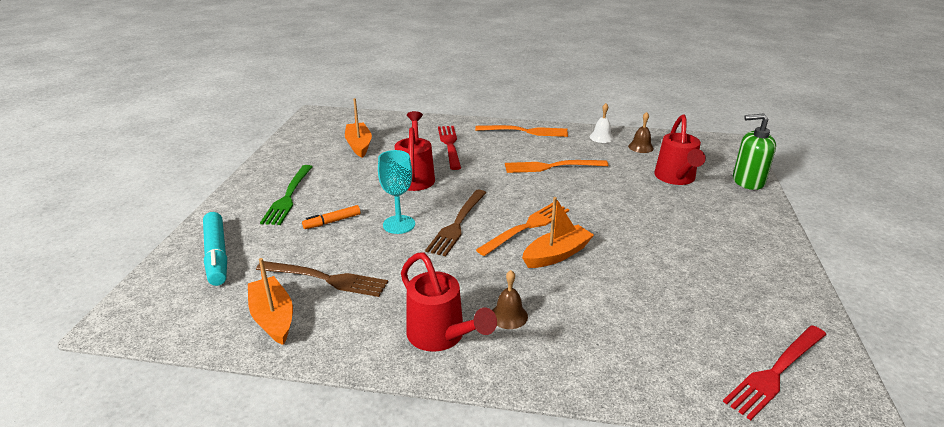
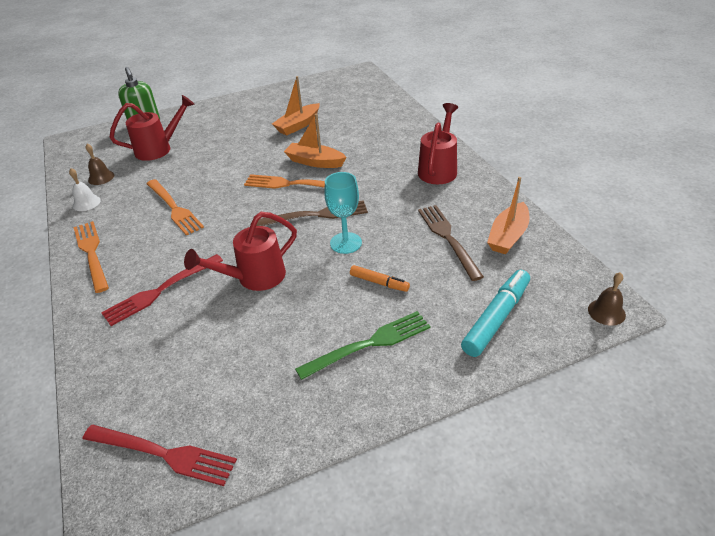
camera: 120 degrees left, 10 degrees up
(359, 145) = (205, 369): orange boat -> orange boat (298, 125)
(509, 316) = (395, 156): brown bell -> brown bell (606, 312)
(775, 372) = (353, 87): red fork -> red fork (164, 454)

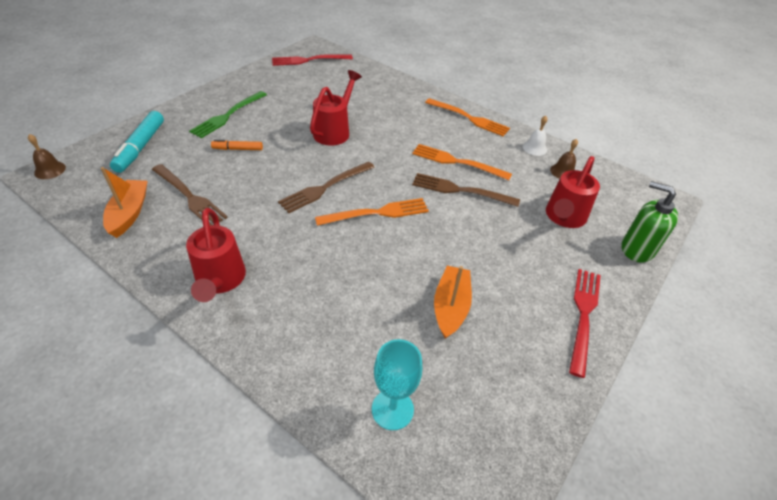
camera: 145 degrees right, 5 degrees up
(160, 291) = (390, 110): red fork -> red fork (583, 315)
(205, 184) = (460, 190): none -> brown fork
(315, 162) = (375, 249): orange boat -> none
(346, 243) = (281, 170): turquoise goblet -> turquoise goblet (392, 409)

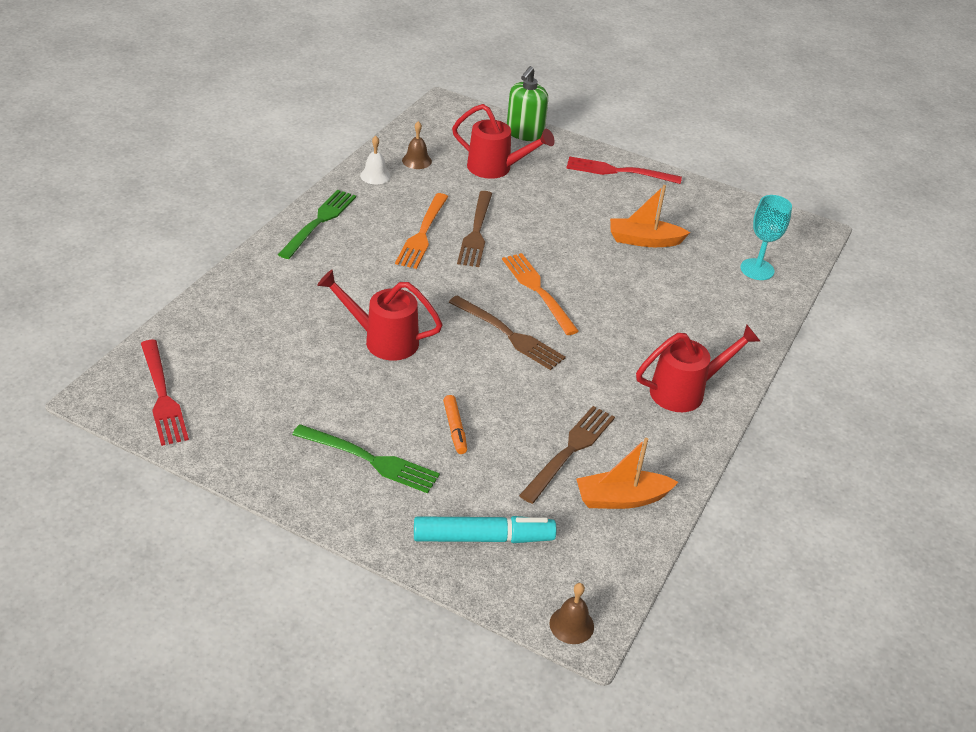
camera: 100 degrees left, 5 degrees down
(469, 118) = (319, 221): orange fork -> green fork

